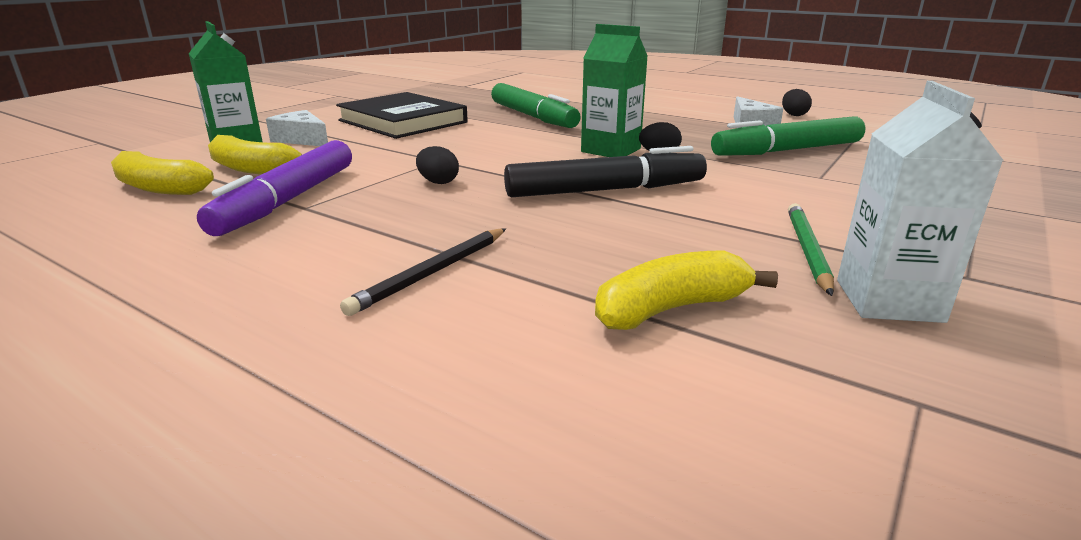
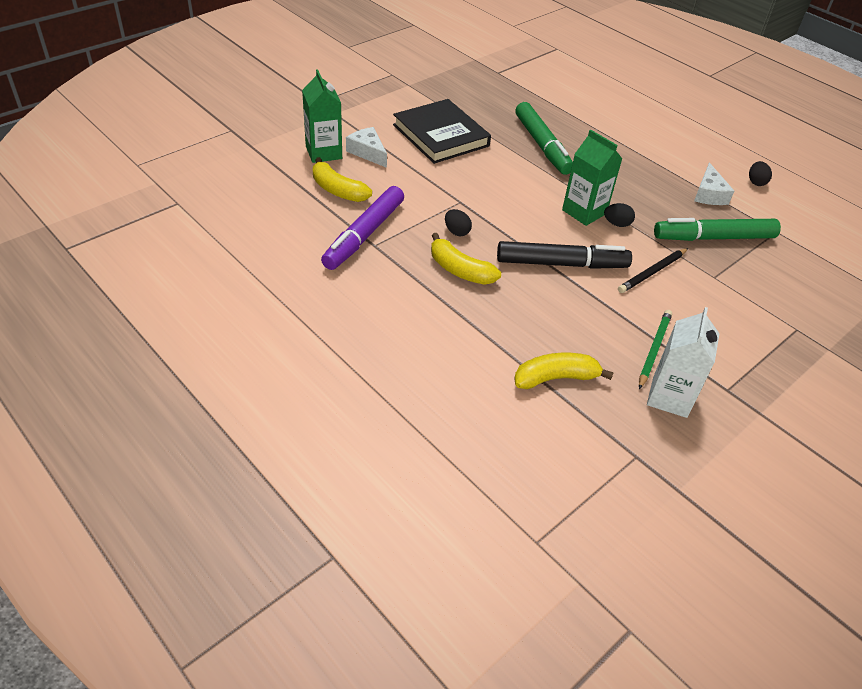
camera: 10 degrees right, 20 degrees up
(159, 188) = (285, 204): yellow banana -> yellow banana (459, 270)
(432, 273) = (442, 324): black pencil -> black pencil (652, 272)

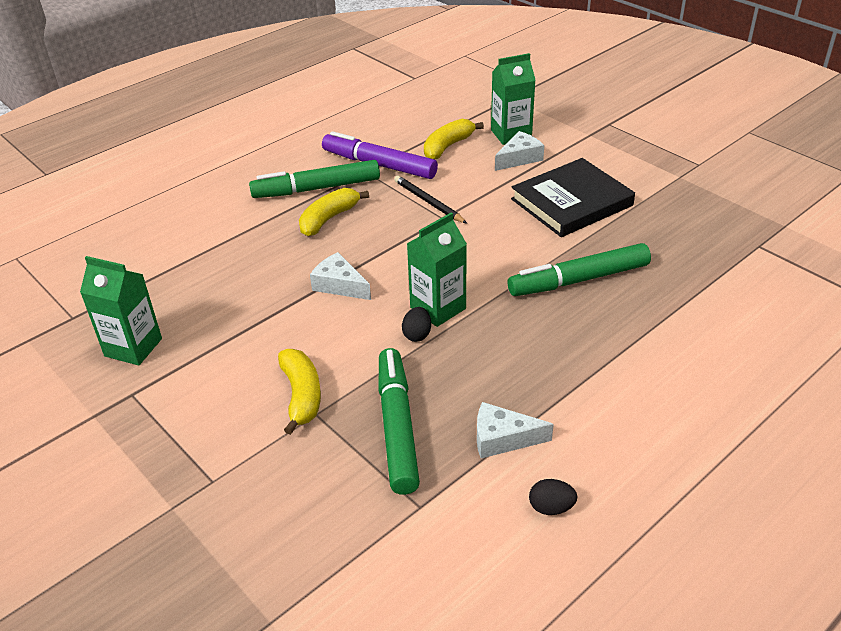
camera: 95 degrees right, 5 degrees down
(404, 279) = (316, 189): none -> green marker
(456, 232) = (389, 216): black egg -> none
(556, 378) = (175, 274): yellow banana -> yellow banana (301, 396)
(561, 264) = (339, 285): black marker -> white cheese
(652, 272) = (325, 356): black pencil -> black pencil (429, 202)
(654, 350) = (199, 343): green pencil -> none
(669, 397) = (133, 347): white carton -> green carton

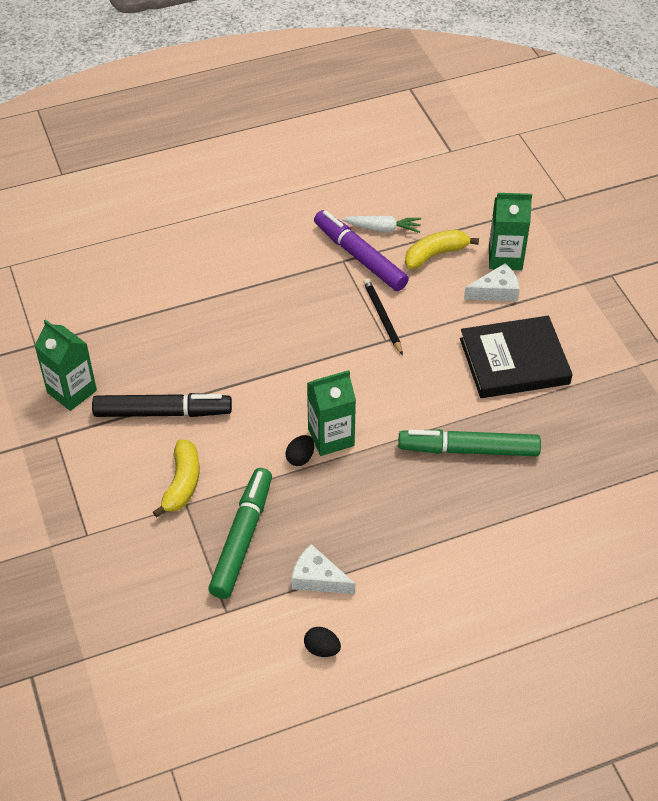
camera: 20 degrees right, 10 degrees up
(246, 337) = (162, 412): none -> black marker
(316, 189) = (289, 268): green marker -> none
(329, 219) = (284, 308): yellow banana -> none
(339, 285) = (260, 385): white cheese -> none
(388, 140) = (383, 229): none -> white carrot

